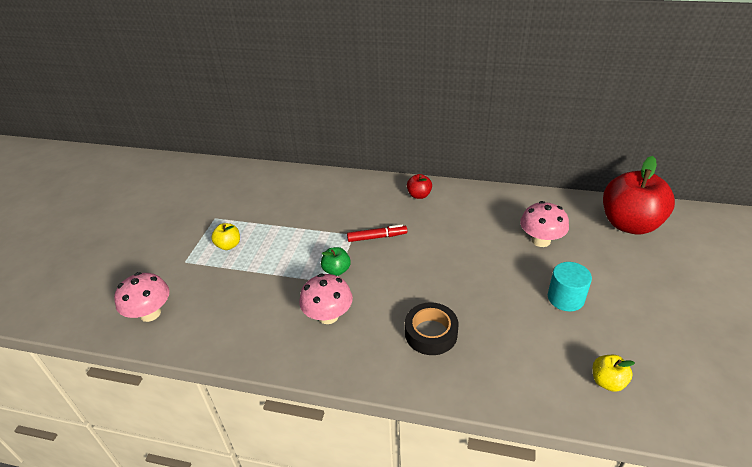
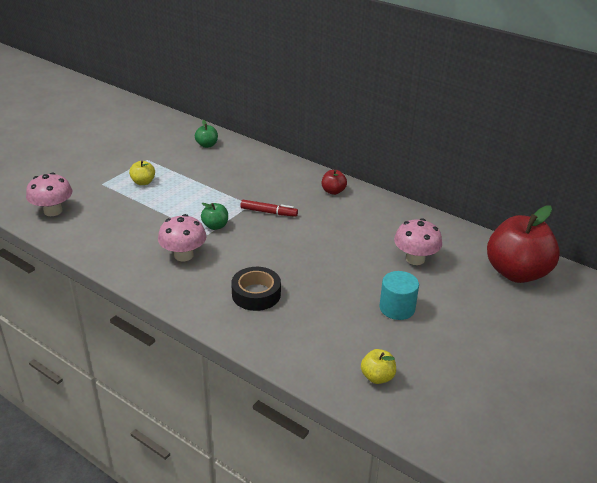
camera: 20 degrees right, 5 degrees down
(266, 183) = (207, 145): none -> green apple

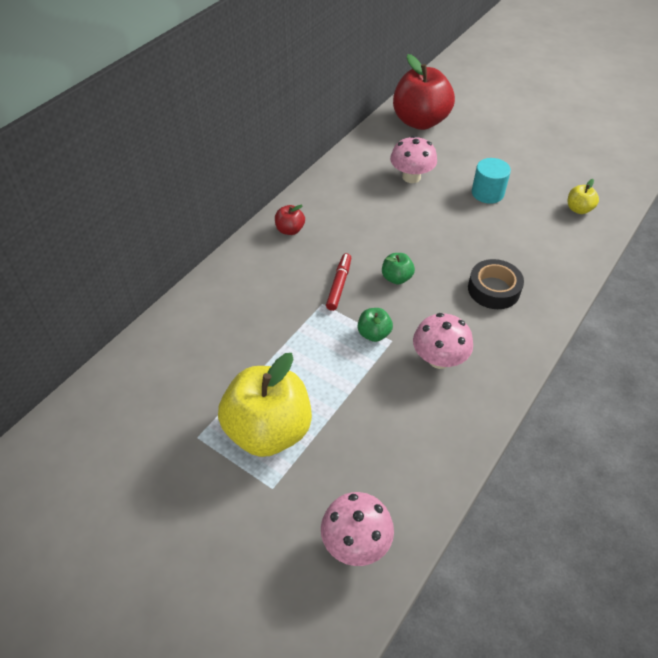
camera: 90 degrees left, 15 degrees up
(143, 182) = (268, 430): yellow apple -> yellow apple, size x2.30
(207, 145) = (159, 362): green apple -> green apple (396, 278)

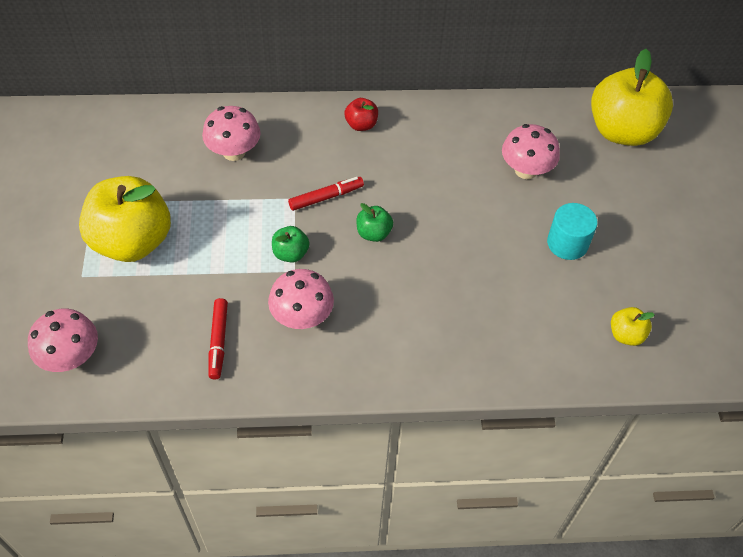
camera: 50 degrees right, 5 degrees up
(240, 314) = (234, 152): none -> pink mushroom
(420, 121) = (622, 131): red apple -> yellow apple
(422, 424) = (218, 341): none -> red marker
(493, 289) = (429, 316): black tape -> none

